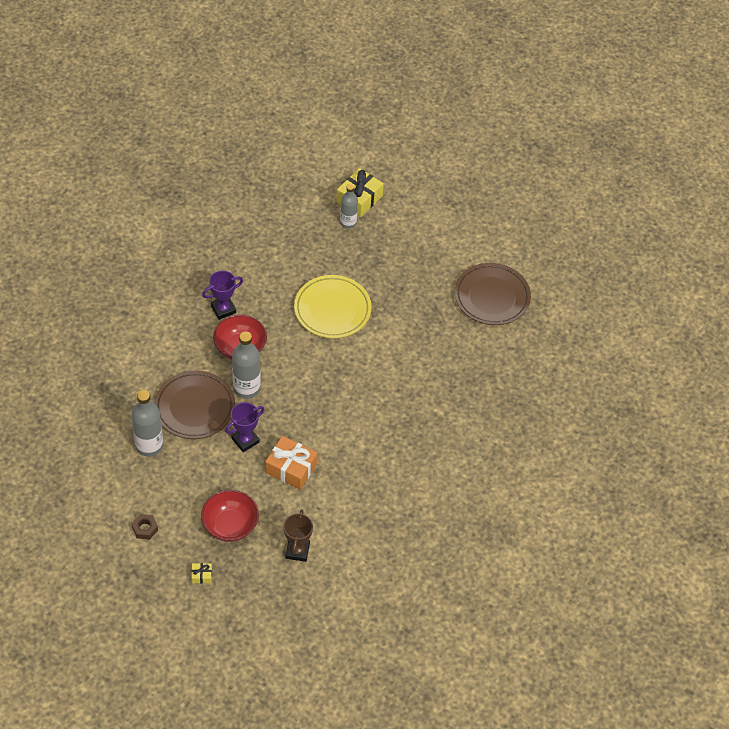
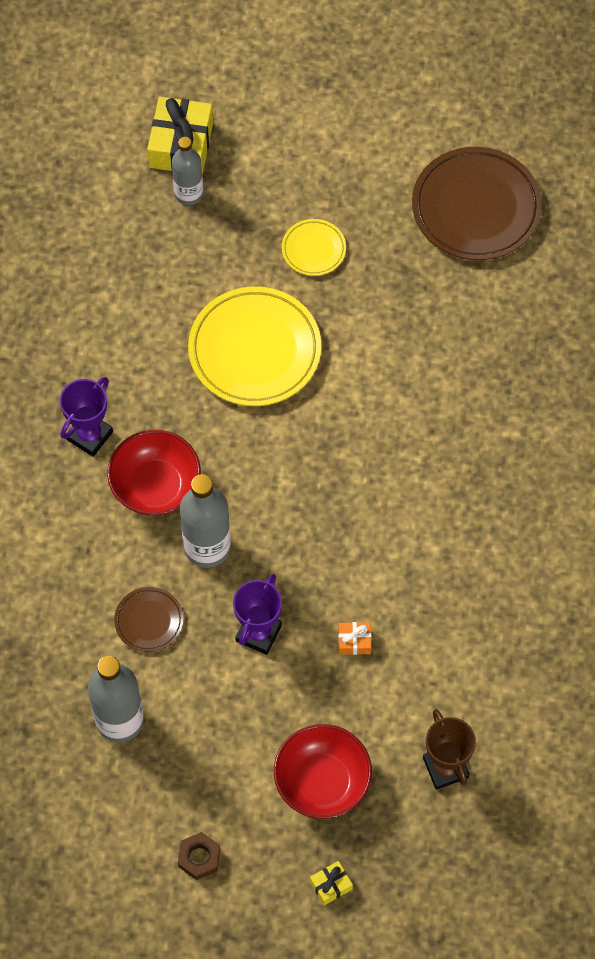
camera: 25 degrees left, 10 degrees up
(195, 407) = (149, 621): brown plate -> brown plate, size x0.49
(291, 468) = (354, 641): orange gift -> orange gift, size x0.46
(394, 277) = (313, 249): none -> yellow plate

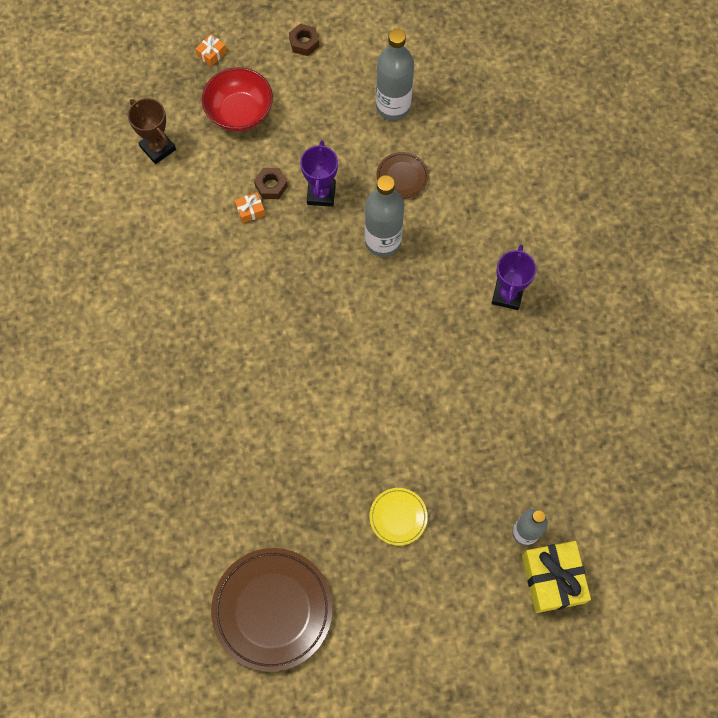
camera: 160 degrees right, 5 degrees up
(155, 486) = (440, 273): red bowl -> none
(254, 350) = (410, 408): yellow plate -> none
(317, 665) = (271, 186): none -> brown nut
(331, 885) = (211, 54): yellow gift -> orange gift

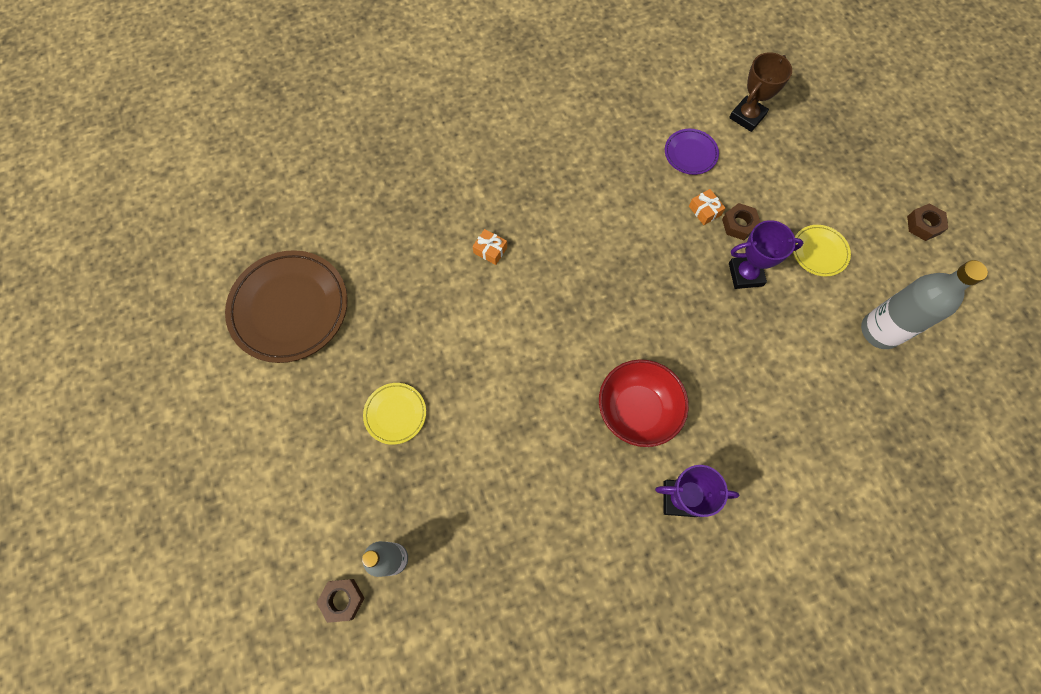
camera: 80 degrees right, 0 degrees up
(186, 207) = (690, 154): none -> purple plate
(211, 54) = (872, 141): orange gift -> orange gift (490, 250)
(240, 112) = (814, 180): red bowl -> red bowl (637, 410)
(312, 130) = (819, 252): none -> yellow plate
(383, 241) = (708, 347): grey bottle -> none
(402, 177) = (794, 355): brown plate -> none
(553, 579) = (342, 599): yellow gift -> brown nut

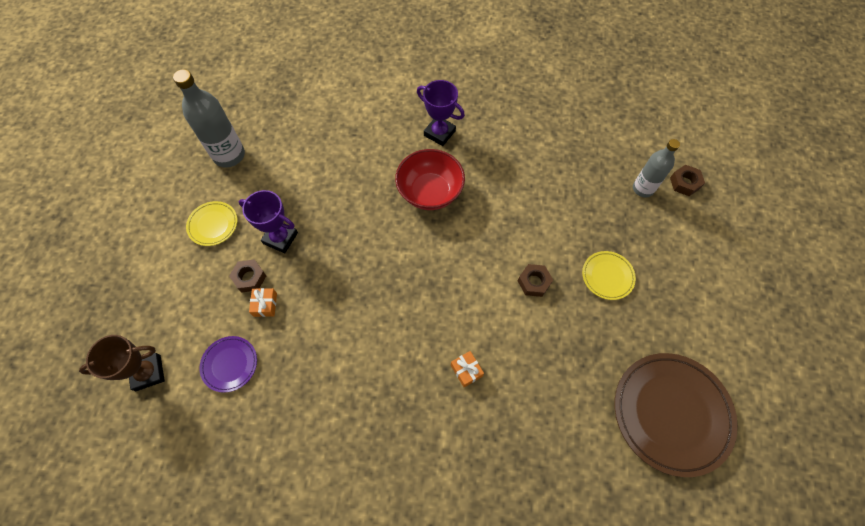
camera: 150 degrees left, 5 degrees down
(923, 225) = (121, 203): brown nut -> brown nut (534, 282)

